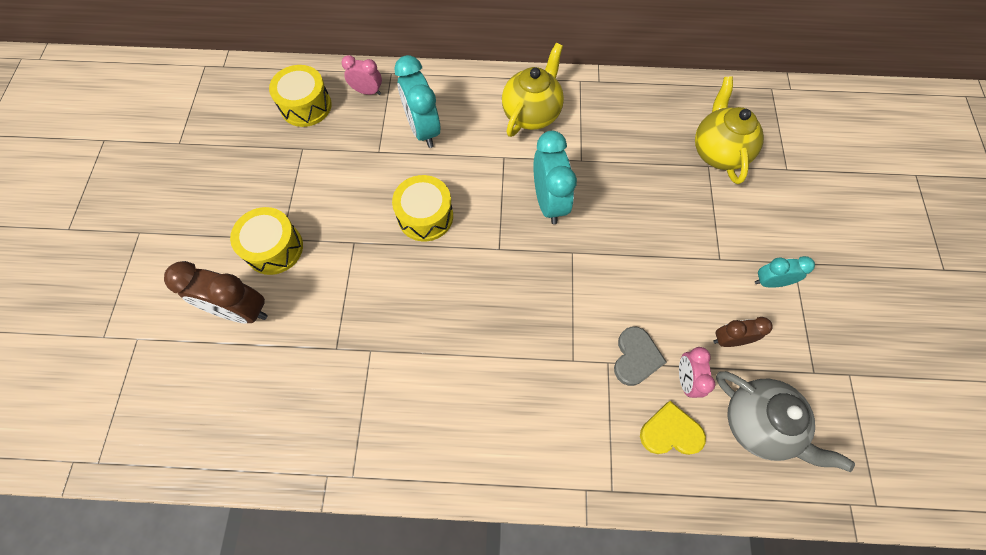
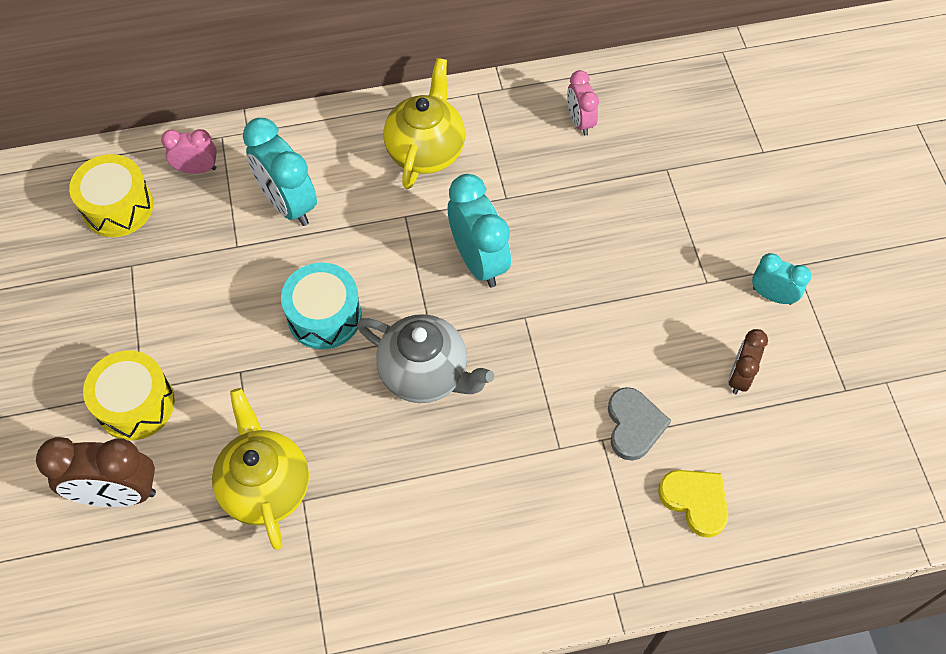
camera: 15 degrees left, 5 degrees down
(425, 216) = (324, 316): yellow drum -> turquoise drum
(670, 432) = (695, 501): yellow heart -> yellow heart turned 60 degrees clockwise
(685, 379) = (699, 435): pink clock -> pink clock (580, 121)
(718, 152) = (674, 148): yellow teapot -> yellow teapot (266, 486)
(729, 340) = (739, 376): brown clock -> brown clock turned 45 degrees counterclockwise
(758, 424) = (794, 465): grey teapot -> grey teapot (425, 374)
(770, 282) = (772, 295): turquoise clock -> turquoise clock turned 45 degrees clockwise

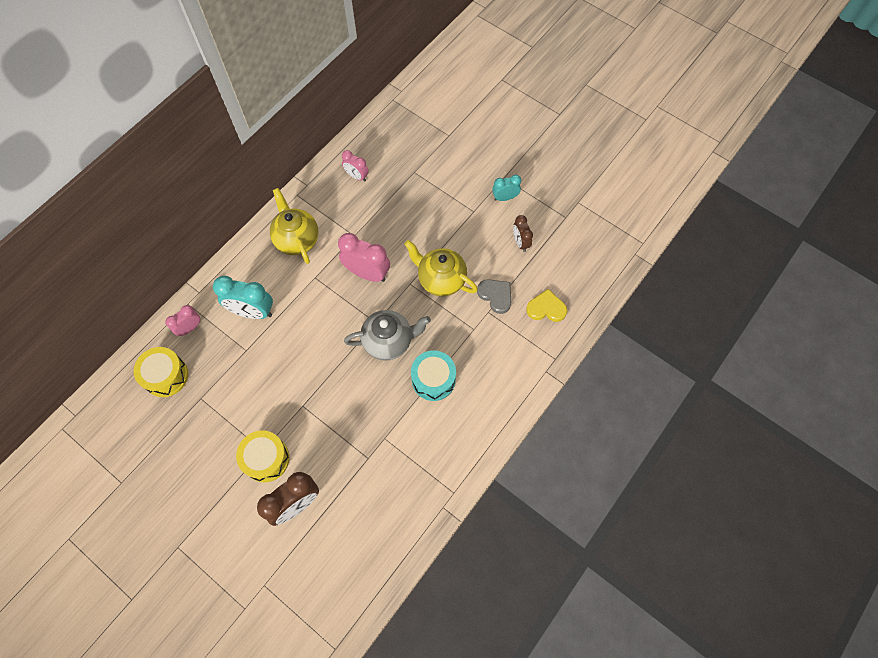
camera: 40 degrees left, 5 degrees up
(266, 486) = (362, 446): yellow teapot -> yellow teapot (441, 280)
(324, 316) = (319, 351): turquoise drum -> turquoise drum (433, 379)
(478, 260) = (367, 273): turquoise clock -> pink clock

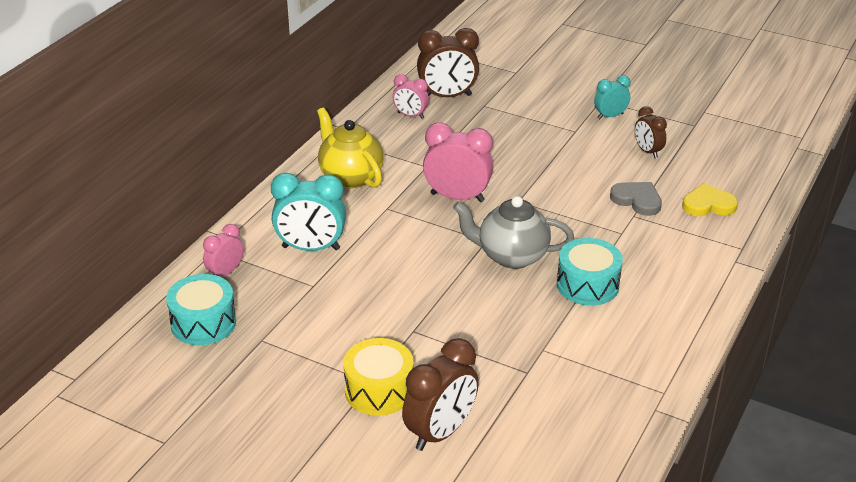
camera: 10 degrees left, 30 degrees down
(166, 376) = (203, 323): yellow drum -> turquoise drum
(389, 157) = (447, 96): none -> brown clock
(389, 341) = (511, 256): grey teapot -> grey teapot turned 150 degrees counterclockwise
(441, 280) = (558, 193): yellow teapot -> none

